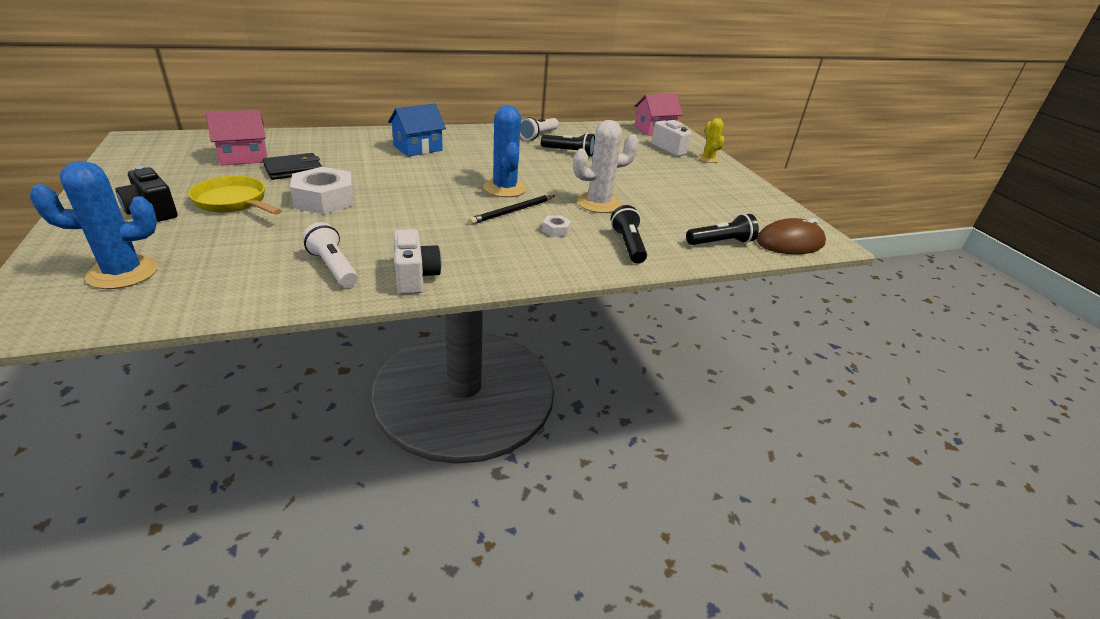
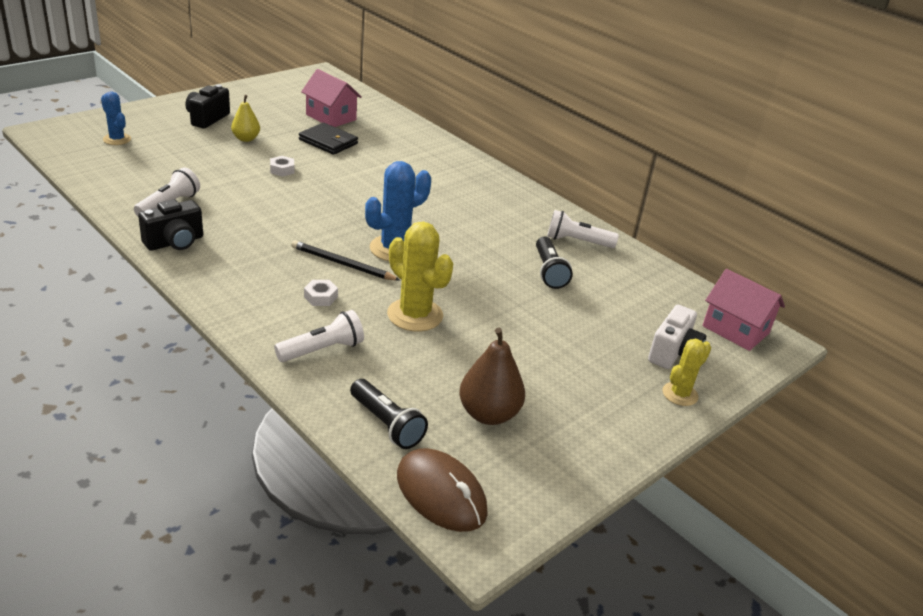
camera: 65 degrees right, 0 degrees up
(123, 273) = (117, 139): blue cactus -> blue cactus, size x0.60
(234, 202) = (246, 139): yellow pan -> yellow pear
(324, 200) = (282, 170): white nut -> white nut, size x0.45
(415, 277) = (175, 242): white camera -> black camera
(418, 148) = (443, 181): blue house -> none
(598, 203) = (415, 315): white cactus -> yellow cactus
(628, 245) = (322, 350): black flashlight -> white flashlight
(716, 210) = (488, 414): none -> brown pear

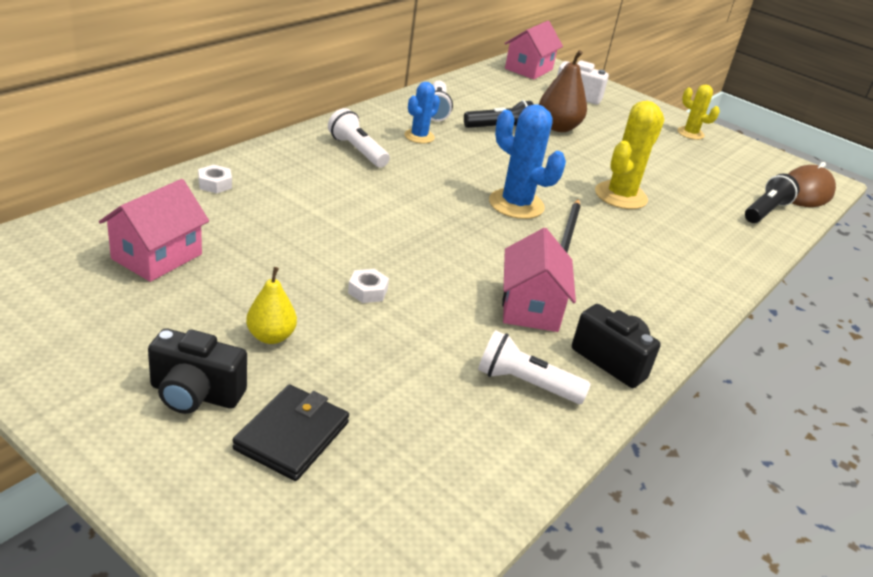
camera: 100 degrees left, 0 degrees up
(117, 139) = (328, 501): blue cactus -> blue cactus (419, 136)
(246, 223) = (530, 307): none -> pink house
(320, 297) = (635, 246): white nut -> white nut (215, 184)
(322, 350) = (710, 242): white flashlight -> white flashlight (357, 150)
(328, 142) = (255, 255): black wallet -> black wallet (292, 436)
(488, 414) = (713, 170): brown pear -> brown pear (558, 127)
(680, 394) = (624, 100): yellow cactus -> yellow cactus (690, 133)

